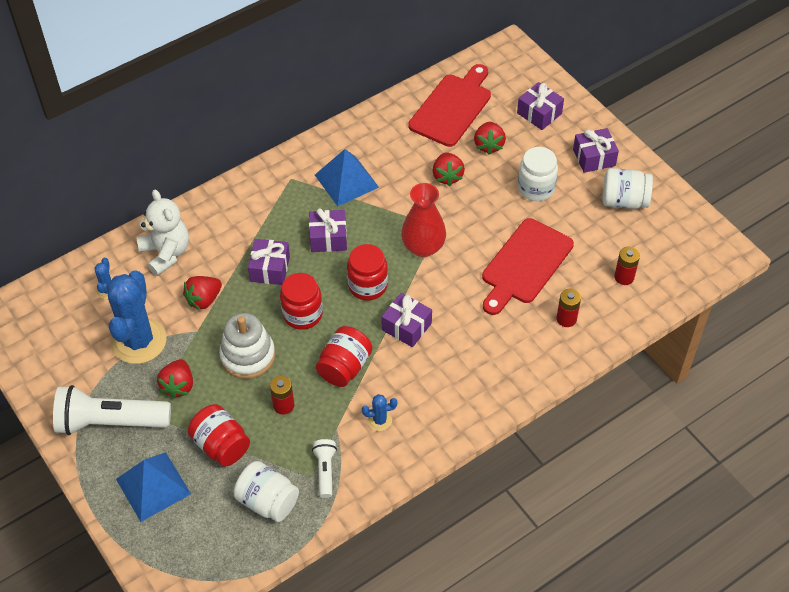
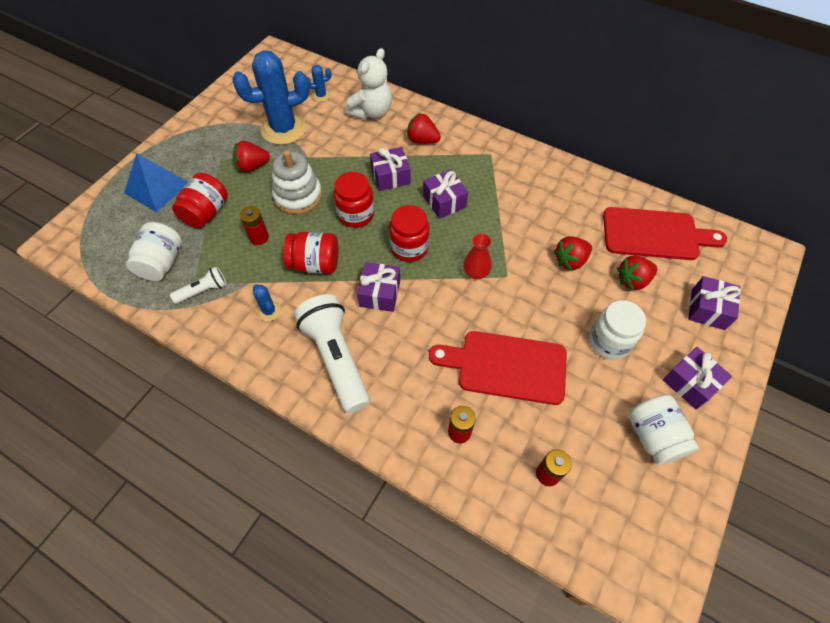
camera: 65 degrees right, 5 degrees up
(110, 422) = (206, 142): white flashlight -> white flashlight (336, 358)
(204, 299) = (339, 149): red strawberry -> red strawberry (422, 140)
(346, 181) = (513, 190): blue pyramid -> none
(423, 247) = (476, 273): red vase -> red vase, size x0.62

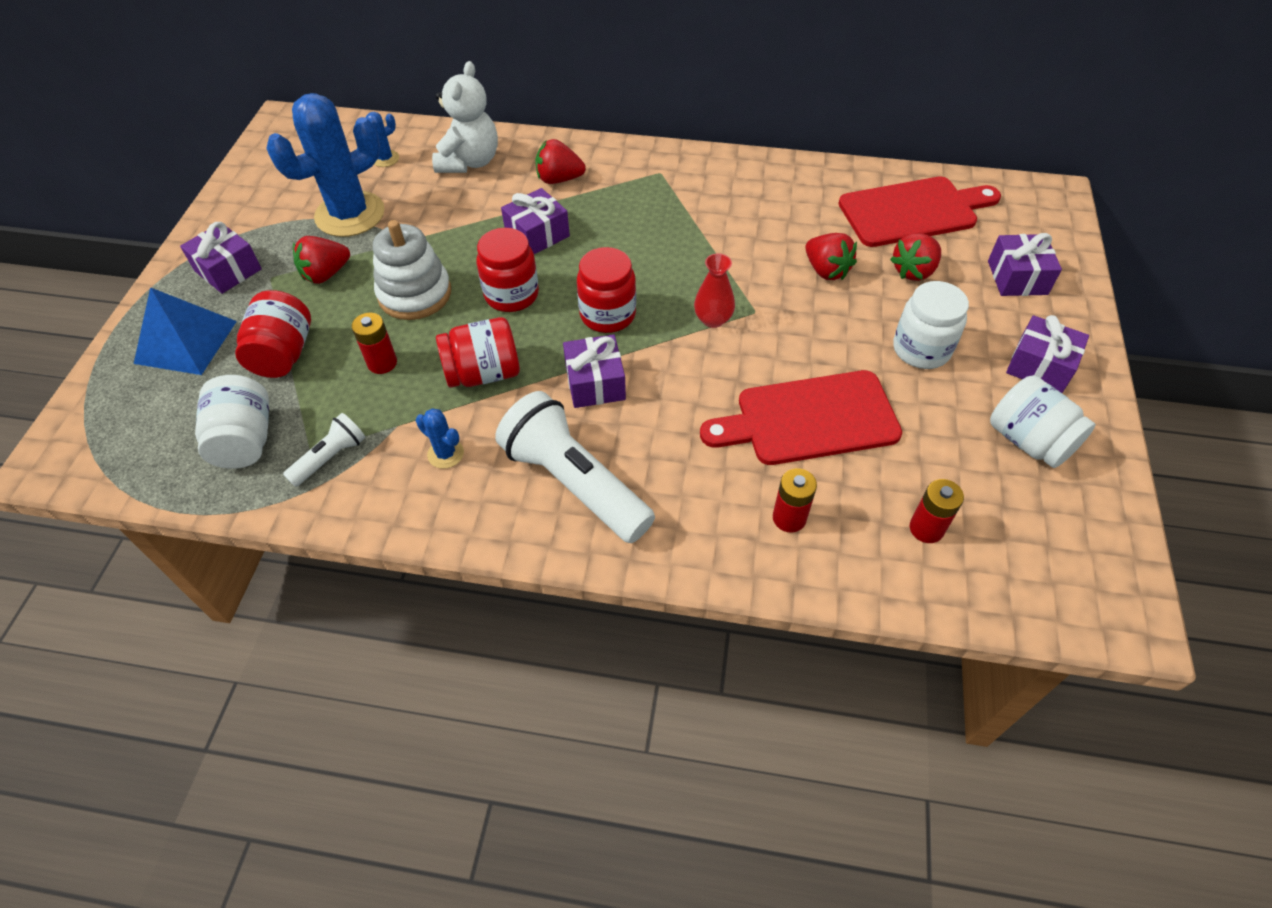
camera: 20 degrees left, 5 degrees down
(444, 201) = (627, 245): purple gift -> purple gift (228, 270)
(570, 261) = (826, 270): red strawberry -> red strawberry turned 75 degrees counterclockwise

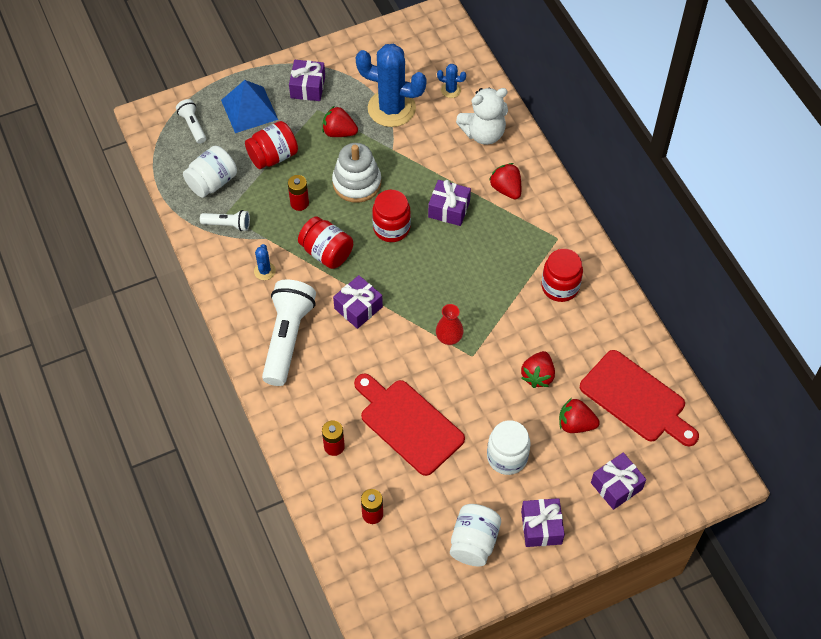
camera: 55 degrees right, 5 degrees up
(132, 415) = (193, 126): none -> white flashlight
(607, 315) = (412, 283): red jar -> red jar (560, 287)

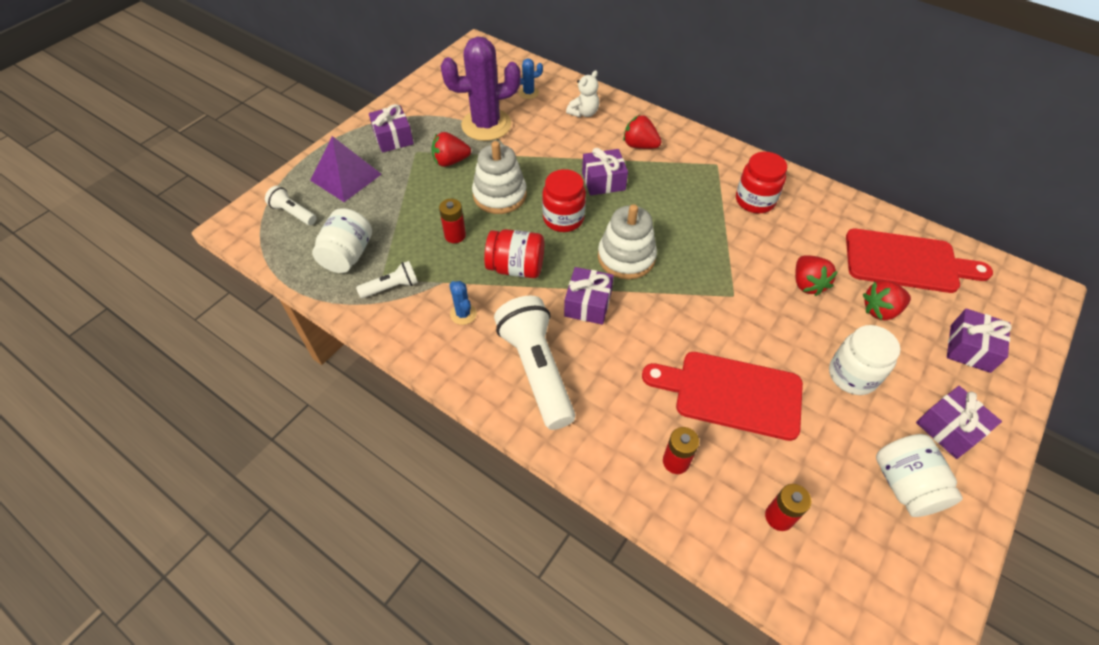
camera: 30 degrees left, 5 degrees down
(249, 109) = (346, 177): blue pyramid -> purple pyramid
(273, 156) = (398, 206): red jar -> none
(391, 108) = (486, 125): blue cactus -> purple cactus
(415, 285) = (626, 257): none -> white stacking toy
(449, 337) = (698, 289): red vase -> none
(483, 133) = (584, 113): white teddy bear -> white teddy bear, size x0.63

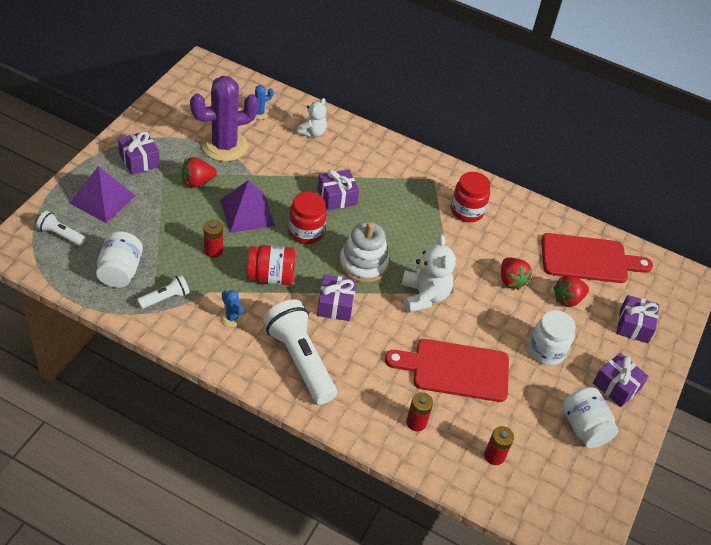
camera: 15 degrees left, 5 degrees down
(499, 195) = (247, 212): white stacking toy -> purple pyramid
(640, 145) = (365, 163): red strawberry -> none
(697, 298) = (424, 296): none -> white teddy bear

